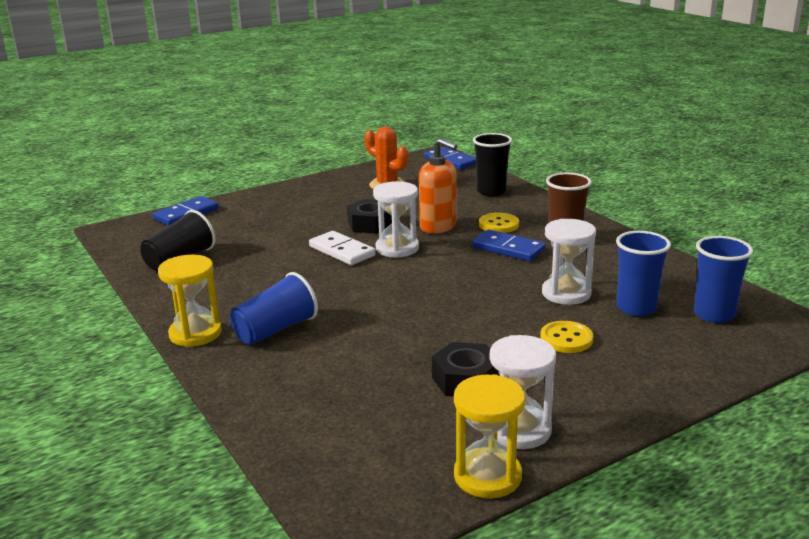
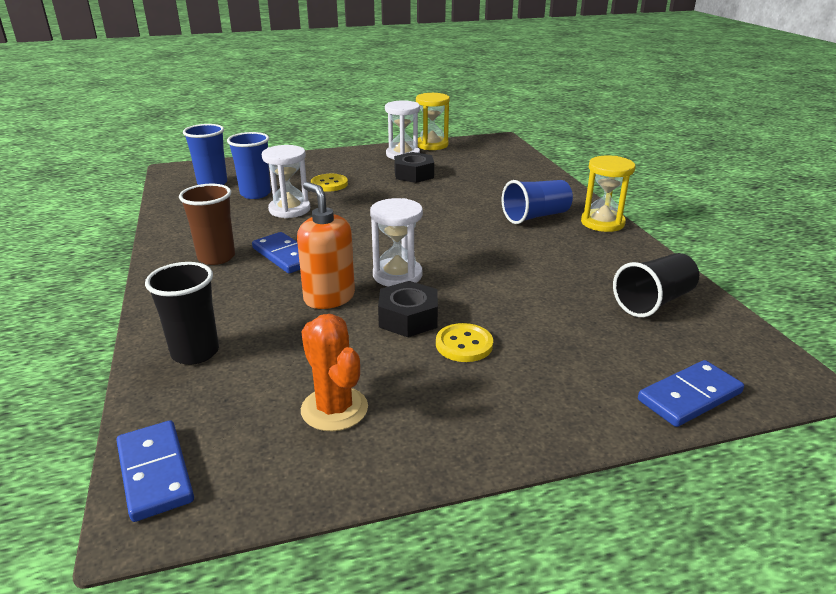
camera: 165 degrees left, 5 degrees up
(342, 251) = (460, 282): white domino -> none
(498, 225) = (258, 288): yellow button -> yellow button (464, 344)

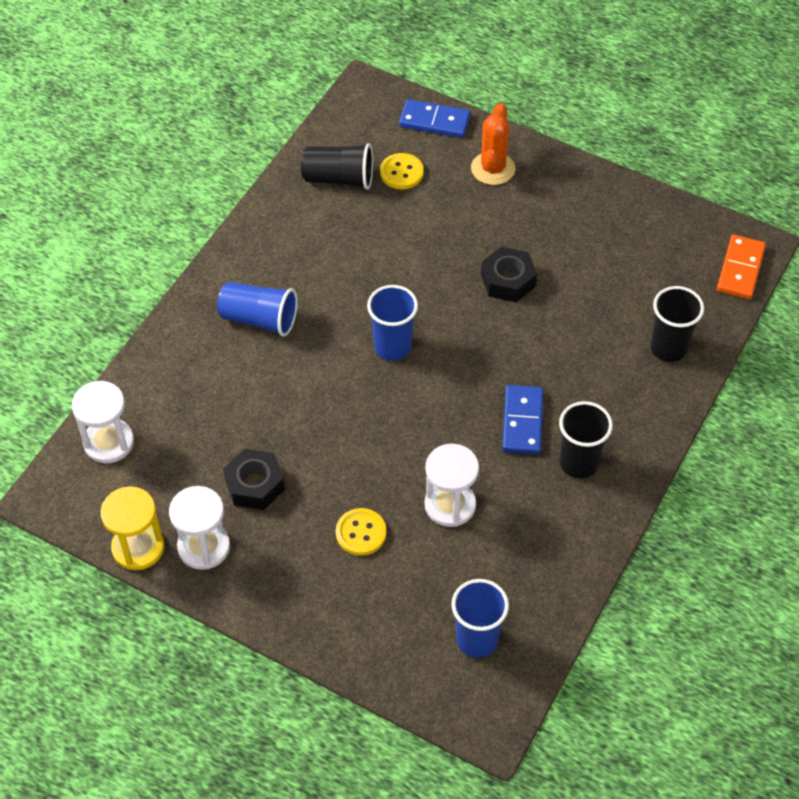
camera: 135 degrees left, 25 degrees up
(155, 473) = (740, 269): blue domino -> orange domino
(216, 257) = (578, 463): brown cup -> black cup
(255, 194) = (453, 571): blue cup -> blue cup (392, 347)
(329, 298) = (538, 340): orange soap dispenser -> none
(334, 409) = (622, 244): orange cactus -> orange cactus (493, 168)
(397, 275) = (464, 329): white hourglass -> white hourglass (109, 442)
(464, 344) = (501, 234): yellow button -> yellow button (401, 172)
(602, 223) = (224, 269): yellow hourglass -> none

